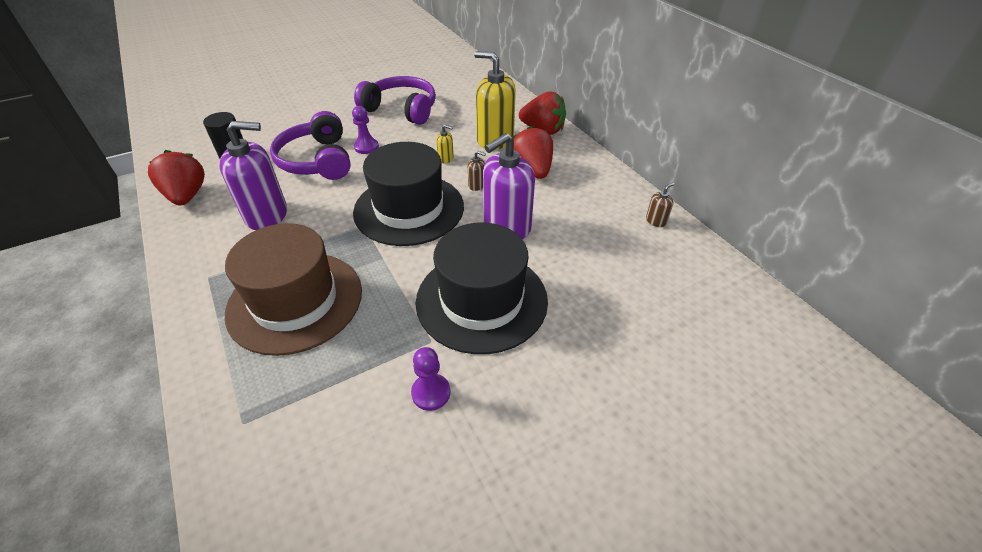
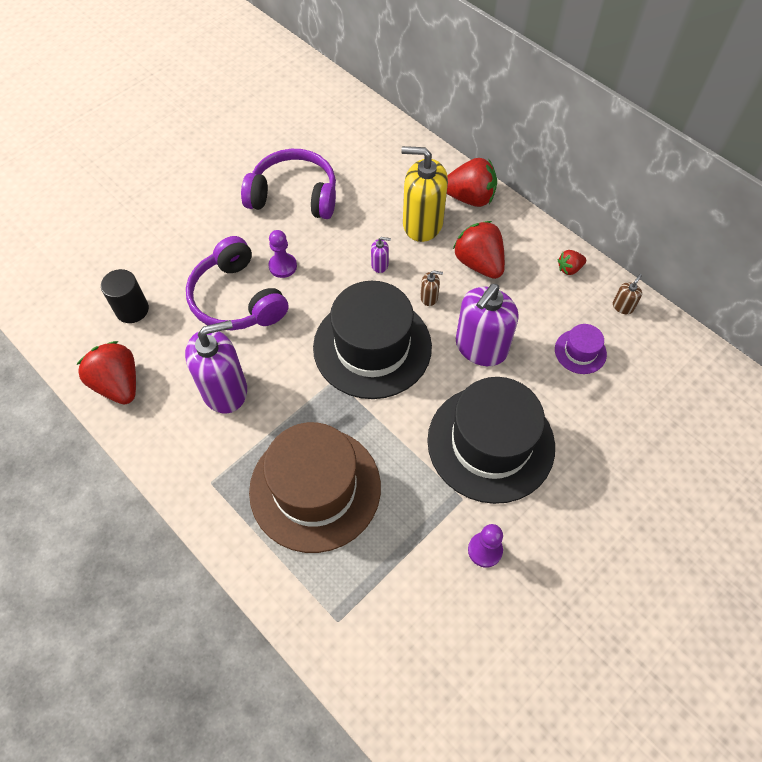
camera: 15 degrees left, 15 degrees up
(446, 158) = (380, 265): yellow soap dispenser -> purple soap dispenser
(601, 246) = (580, 351): none -> purple hat
(613, 187) = (569, 268): none -> red strawberry

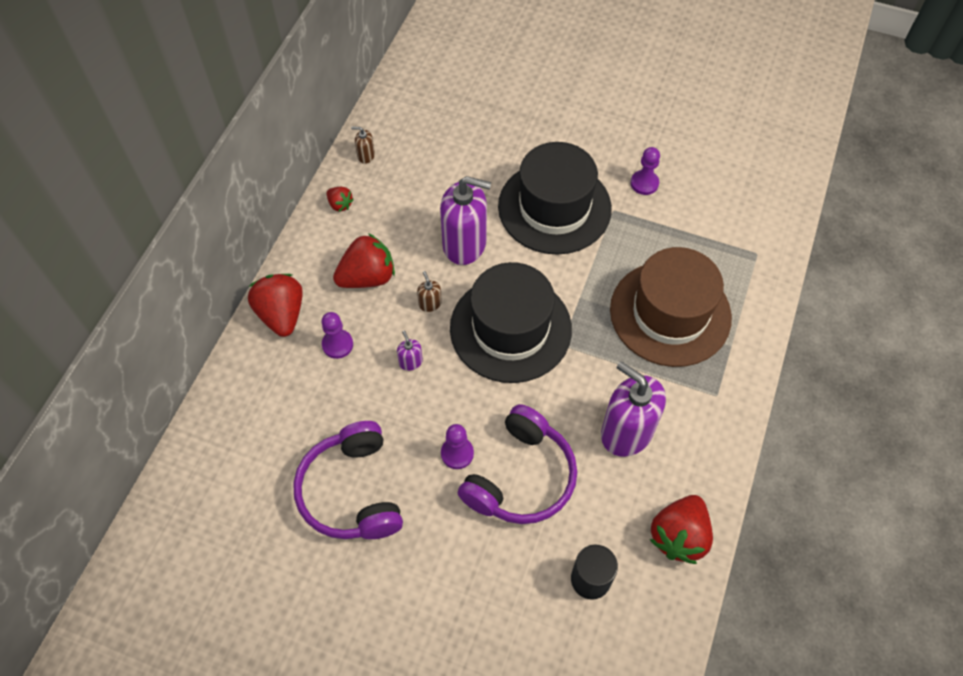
camera: 115 degrees left, 0 degrees up
(422, 224) = (337, 344): yellow soap dispenser -> purple pawn
(479, 263) = (367, 277): red strawberry -> red strawberry turned 150 degrees counterclockwise
(580, 351) = (430, 173): purple hat -> none

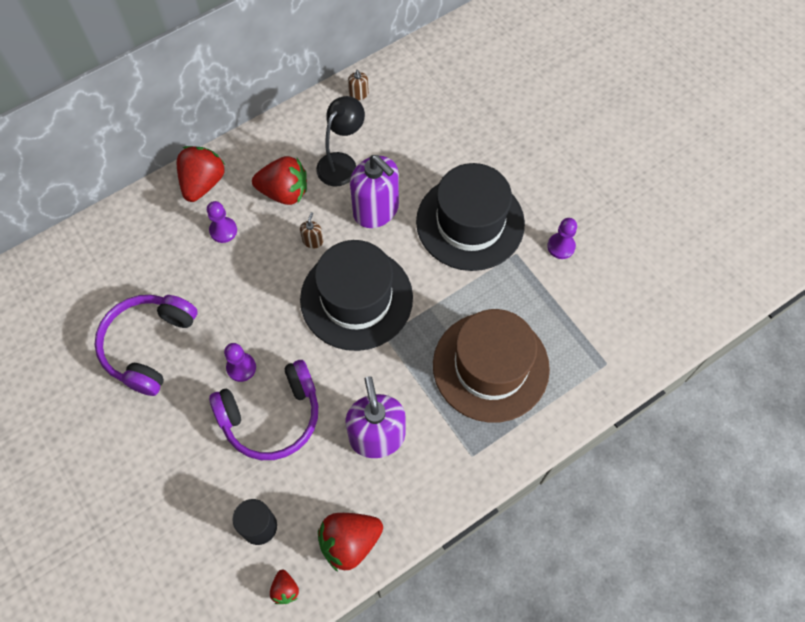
camera: 35 degrees right, 5 degrees up
(340, 204) = (309, 122): red strawberry -> red strawberry (285, 589)
(366, 156) = (358, 94): brown soap dispenser -> brown soap dispenser turned 150 degrees counterclockwise
(400, 222) = (342, 163): none -> black lamp
(410, 362) = (263, 277): purple soap dispenser -> none

